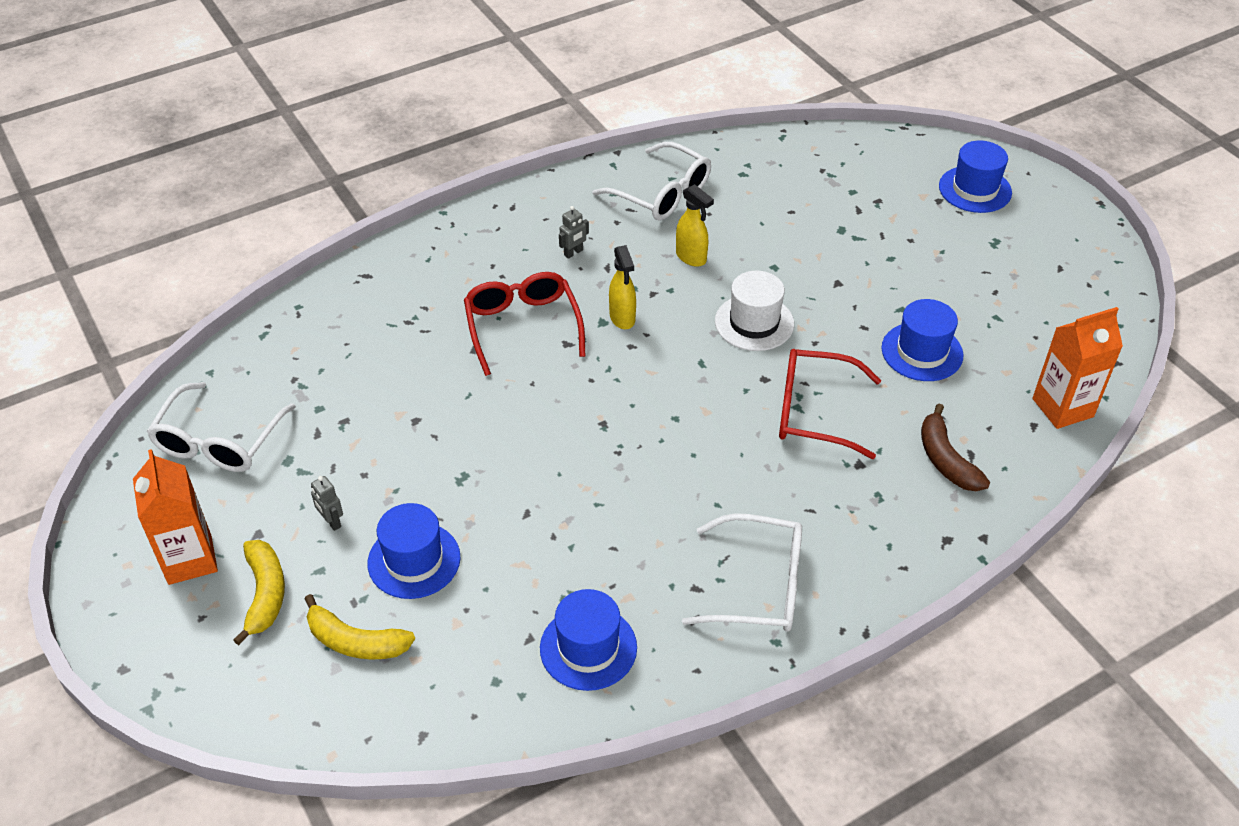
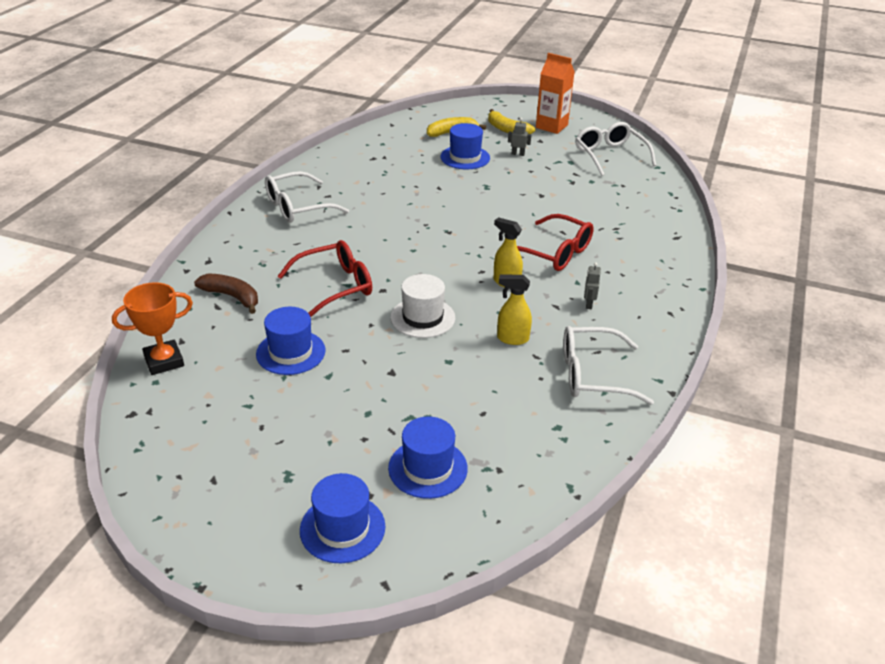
camera: 140 degrees right, 10 degrees down
(588, 648) = (356, 163): blue hat -> blue hat (428, 468)
(1062, 408) = (164, 361): orange carton -> orange trophy

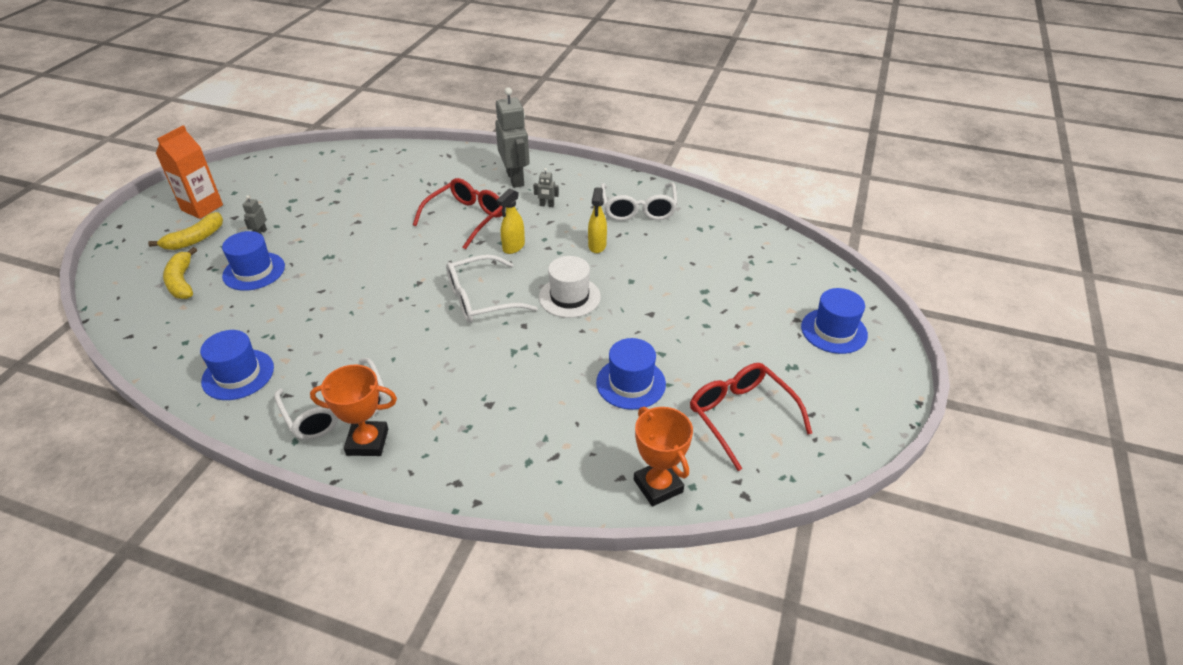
camera: 90 degrees left, 5 degrees up
(232, 297) = (535, 445): brown banana -> none
(261, 222) = (367, 442): none -> orange trophy
(335, 286) = (516, 360): red glasses -> red glasses (741, 416)
(428, 468) = (760, 290): blue hat -> blue hat (238, 374)
(610, 155) = (287, 176): white glasses -> white glasses (481, 299)
(639, 282) = (515, 178): none -> grey robot

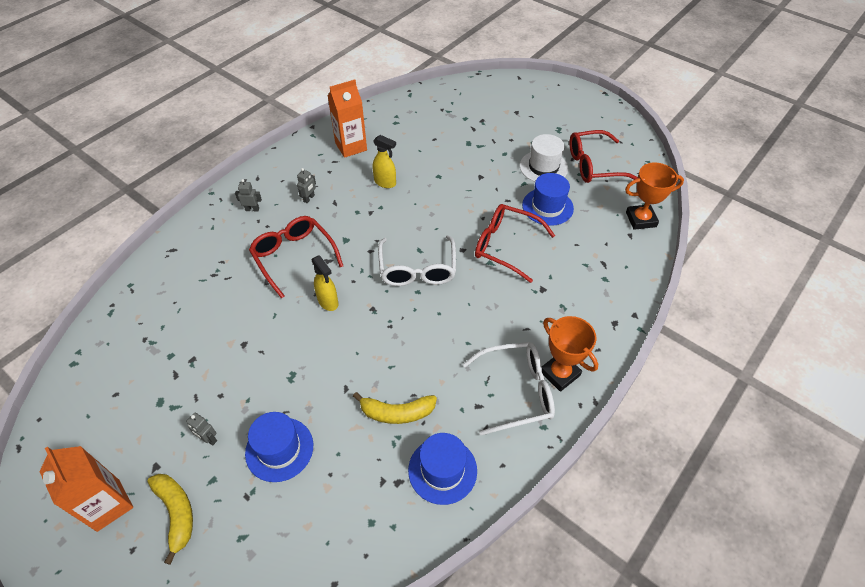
camera: 70 degrees left, 10 degrees up
(182, 282) = (258, 527): yellow banana -> yellow banana (397, 412)
(367, 442) = (560, 373): orange trophy -> orange trophy turned 60 degrees counterclockwise
(513, 247) = (357, 234): yellow spray bottle -> yellow spray bottle (328, 302)
(515, 178) = (252, 209): grey robot -> grey robot, size x0.42
(545, 358) = (505, 246): none -> red glasses
(569, 297) = (441, 215): white hat -> white hat (543, 167)
(638, 209) = (351, 146): white glasses -> orange carton
(834, 331) = (533, 101): blue hat -> none

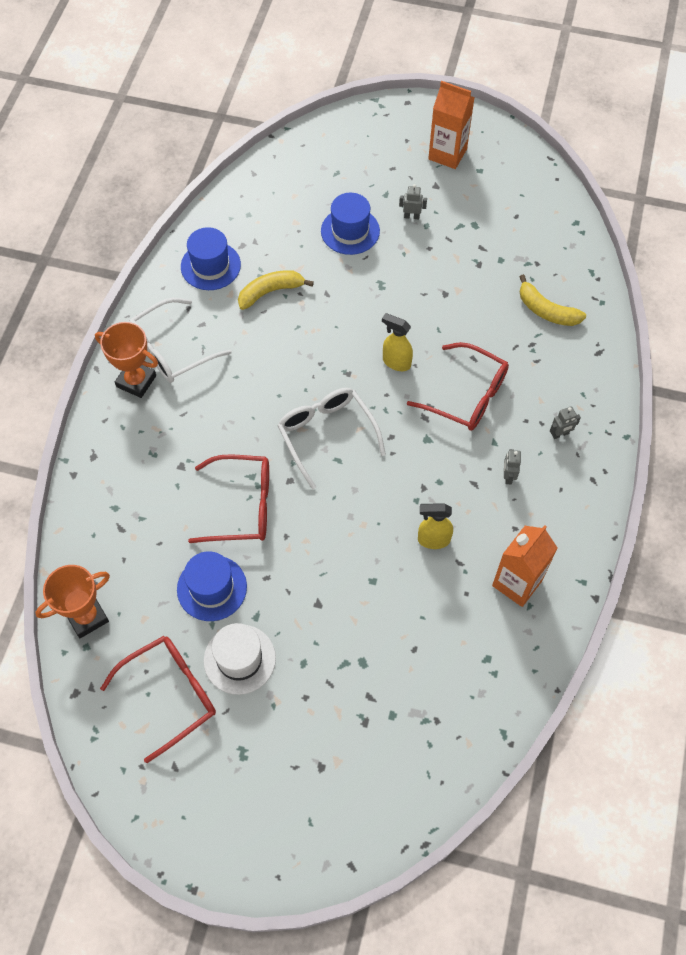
camera: 155 degrees right, 10 degrees up
(176, 513) = (394, 168): yellow banana -> yellow banana (546, 310)

